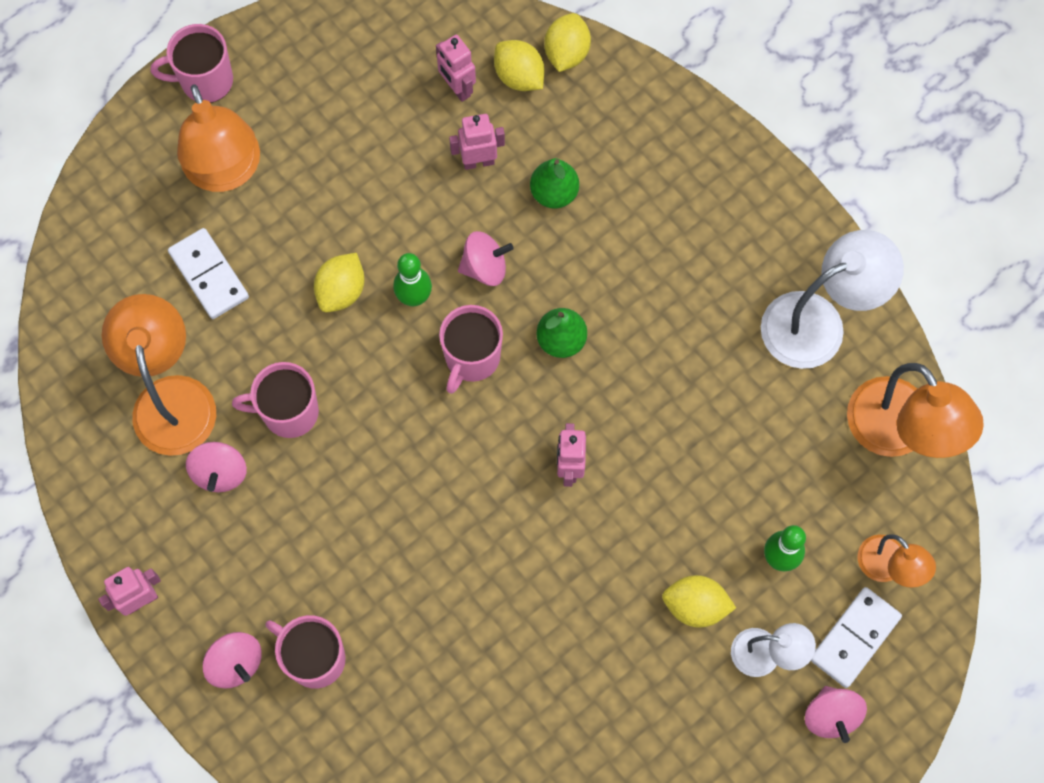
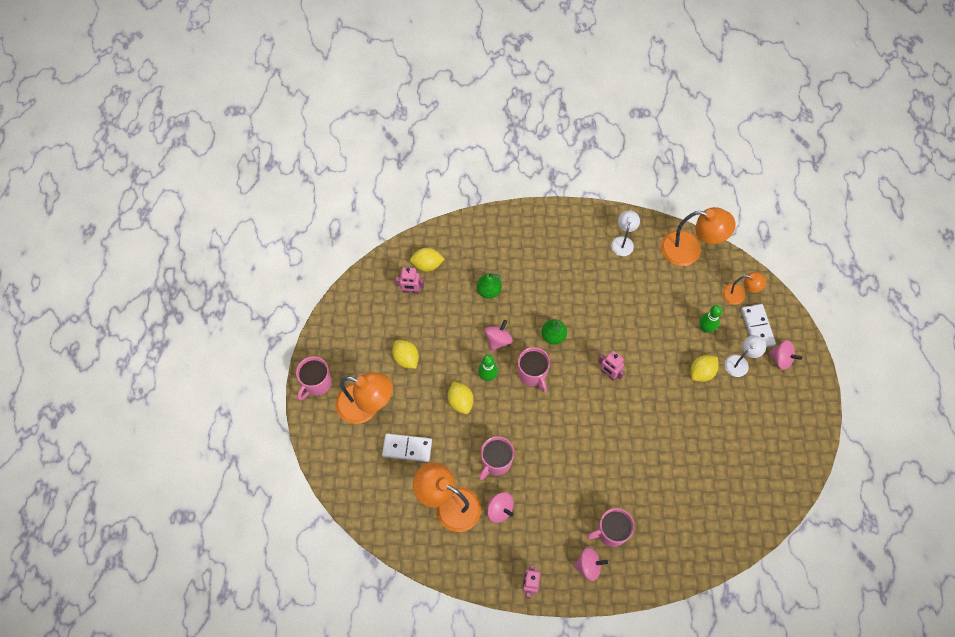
camera: 50 degrees left, 5 degrees down
(478, 161) = (450, 307): pink robot -> none
(566, 53) = (433, 240): yellow lemon -> yellow lemon (406, 358)
(818, 322) = (623, 241): white lamp -> white lamp, size x0.56

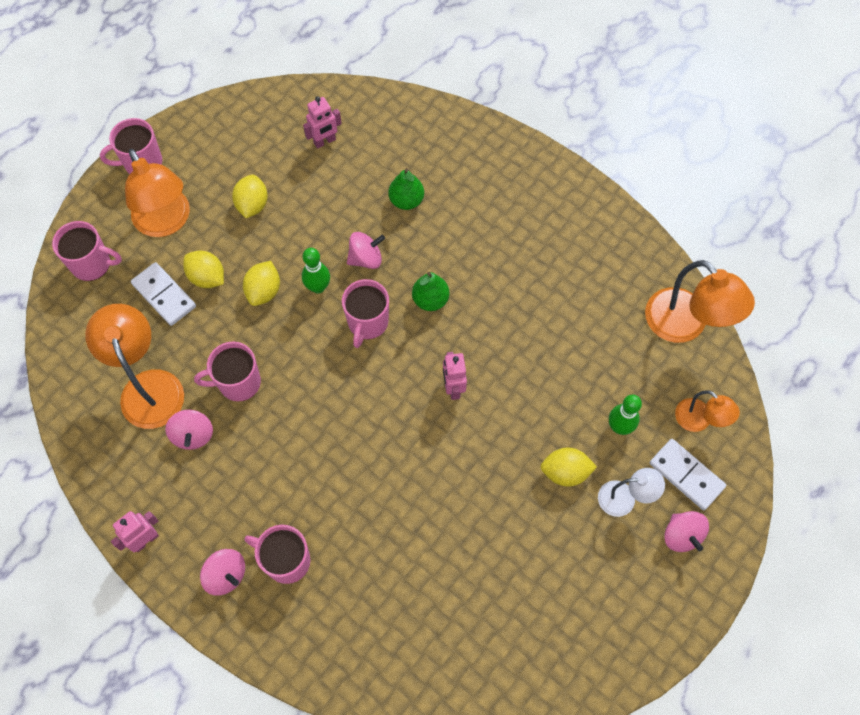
camera: 40 degrees right, 0 degrees up
(347, 464) = (92, 264): none -> pink mug
(411, 291) = (325, 141): pink robot -> pink robot turned 75 degrees counterclockwise
(427, 265) = (367, 127): yellow lemon -> yellow lemon (207, 277)
(623, 241) = (611, 258): white lamp -> none
(757, 327) = (686, 475): white domino -> white domino turned 75 degrees counterclockwise

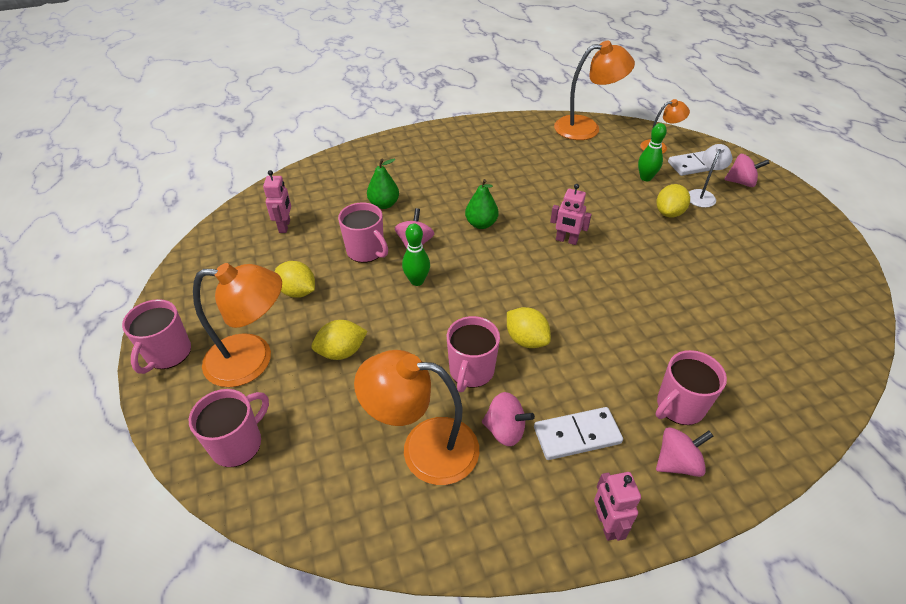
camera: 60 degrees left, 20 degrees down
(164, 295) = (331, 393): white domino -> white domino (577, 435)
(264, 291) = (391, 317): yellow lemon -> yellow lemon (526, 339)
(367, 323) = (474, 264): pink mug -> pink mug (366, 251)

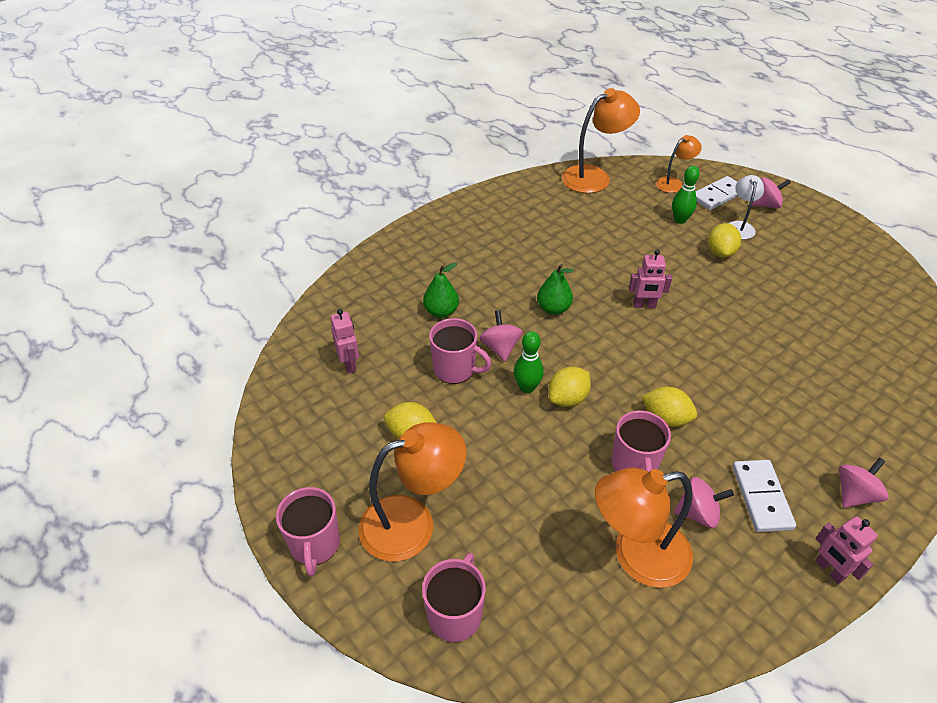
camera: 20 degrees left, 0 degrees up
(341, 352) = (498, 485): yellow lemon -> yellow lemon (567, 398)
(577, 435) = (761, 497): white domino -> white domino turned 60 degrees counterclockwise
(679, 406) = (829, 442): pink mug -> none

